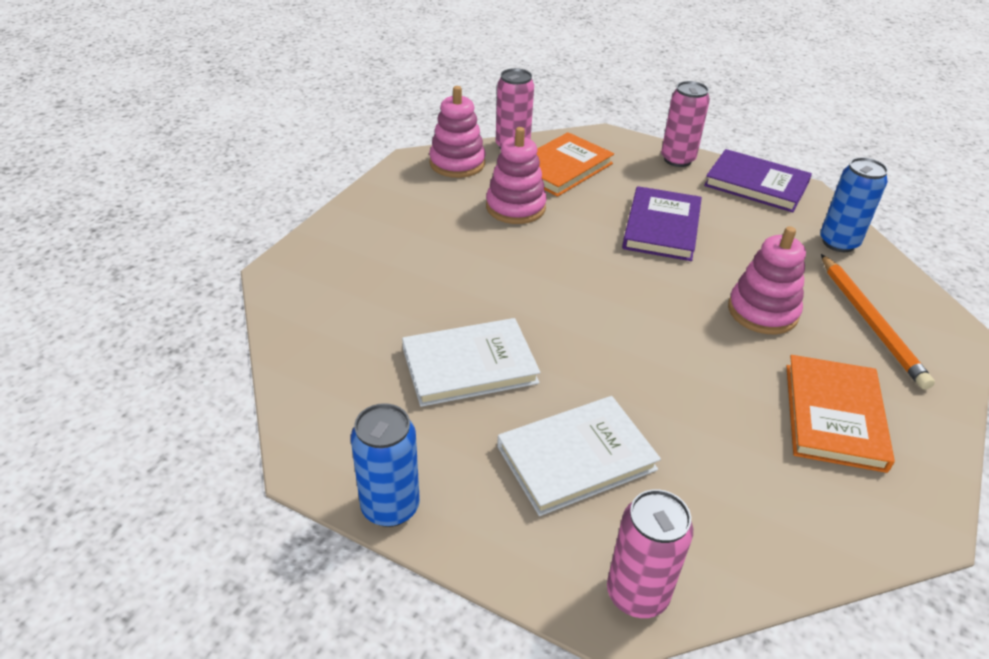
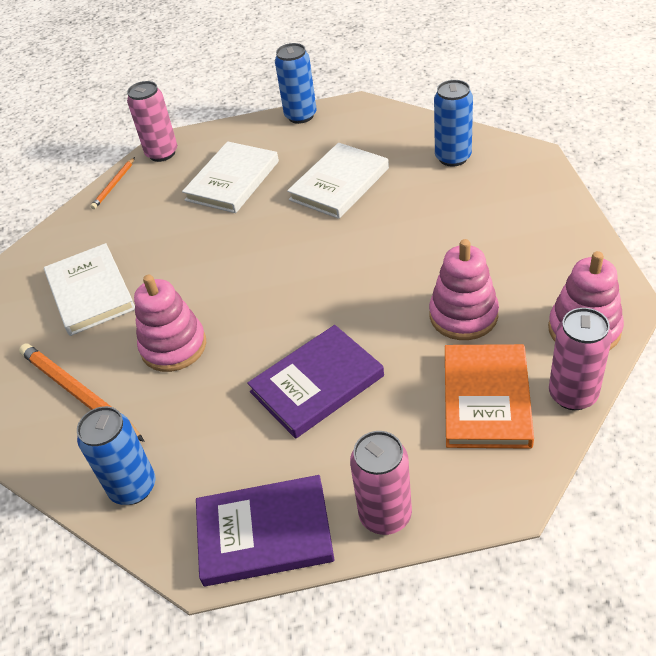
camera: 150 degrees right, 5 degrees up
(335, 317) = (453, 157): none -> blue can
(661, 227) = (317, 384): purple book -> purple book turned 75 degrees clockwise
(745, 579) = (114, 185): none -> orange pencil
(834, 416) = (90, 292): orange book -> white book

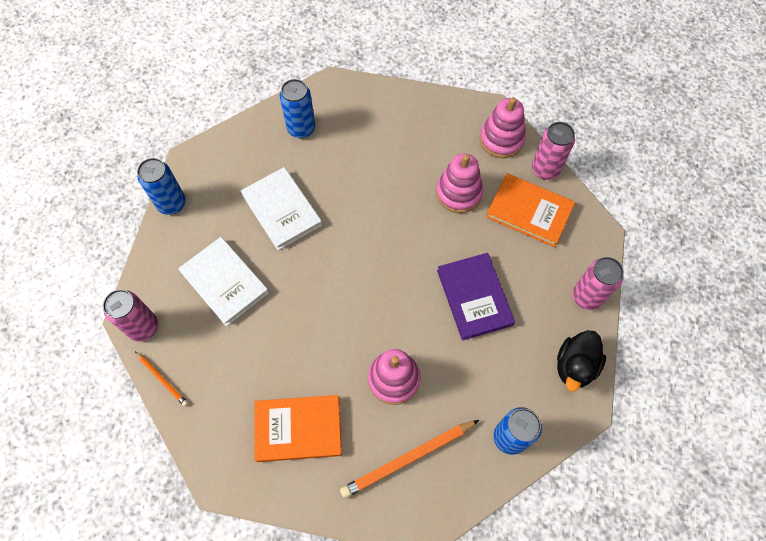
camera: 75 degrees left, 20 degrees up
(90, 292) = (298, 429): white book -> orange book
(264, 533) = (575, 366): purple book -> black duck

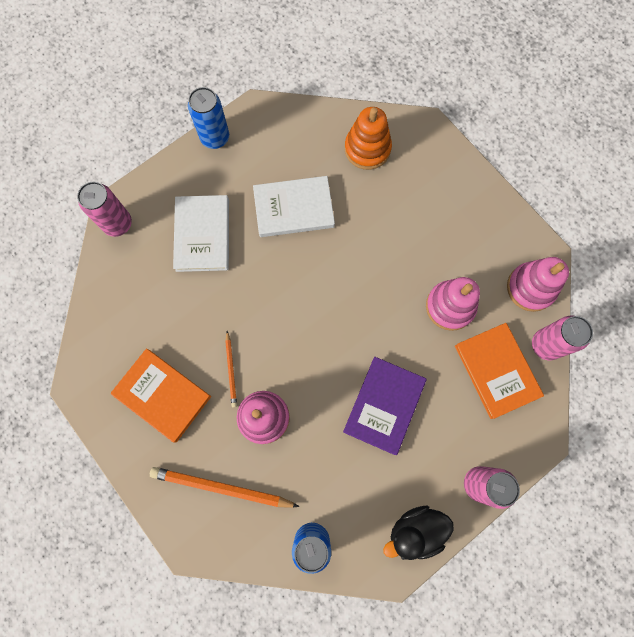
camera: 40 degrees right, 10 degrees up
(162, 379) = (99, 276): orange pencil -> orange pencil (231, 370)
(282, 210) = (294, 208): white book -> white book turned 75 degrees clockwise
(301, 129) = (367, 149): blue can -> orange stacking toy

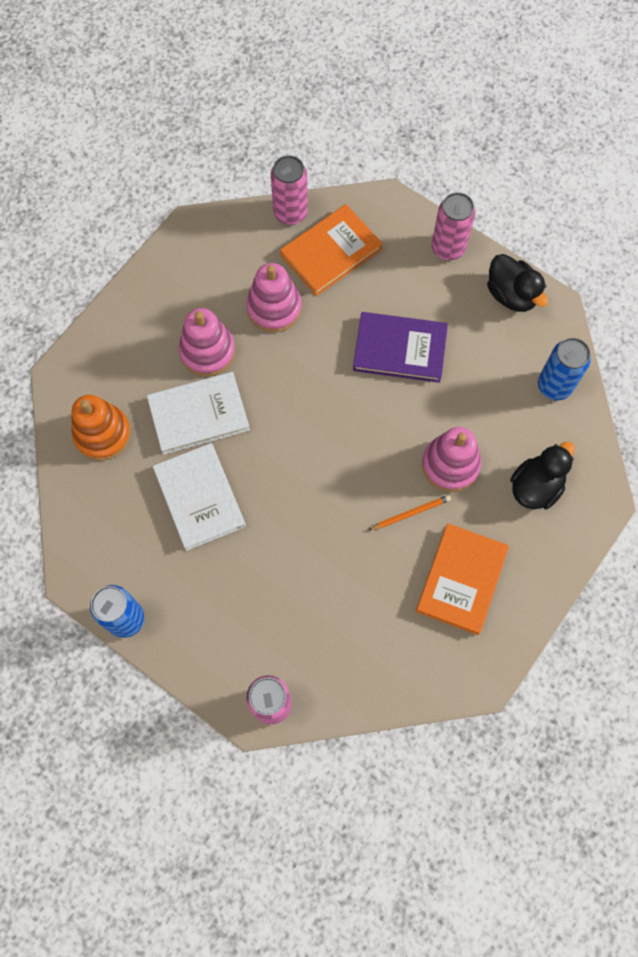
camera: 105 degrees left, 5 degrees down
(202, 235) = (259, 594): white book -> white book (198, 414)
(222, 487) = (536, 486): orange pencil -> black duck
(530, 288) = (232, 236): pink stacking toy -> pink stacking toy (207, 351)

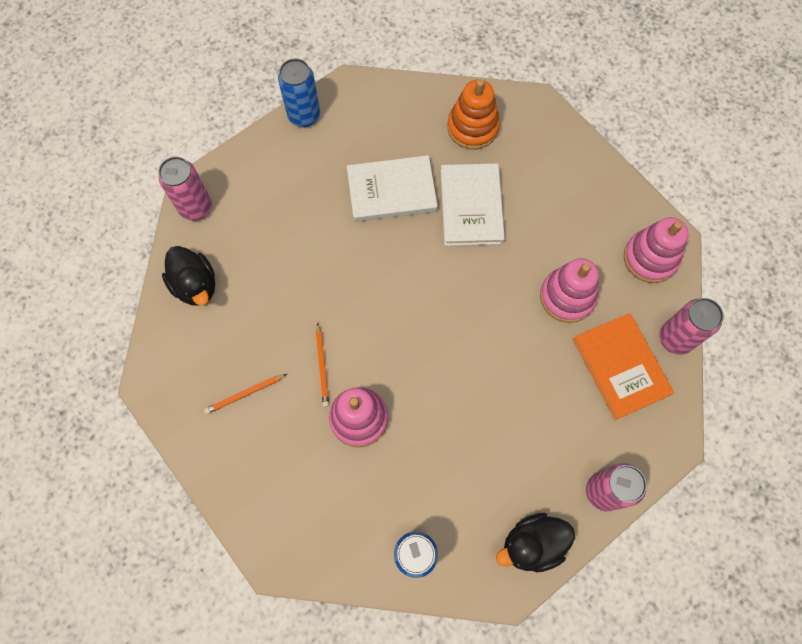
camera: 105 degrees right, 0 degrees up
(207, 351) = (533, 227): pink stacking toy -> pink stacking toy (650, 258)
(400, 349) = (495, 405): purple book -> none
(461, 579) = (245, 394): orange book -> orange pencil
(536, 486) = (312, 496): black duck -> black duck (195, 285)

